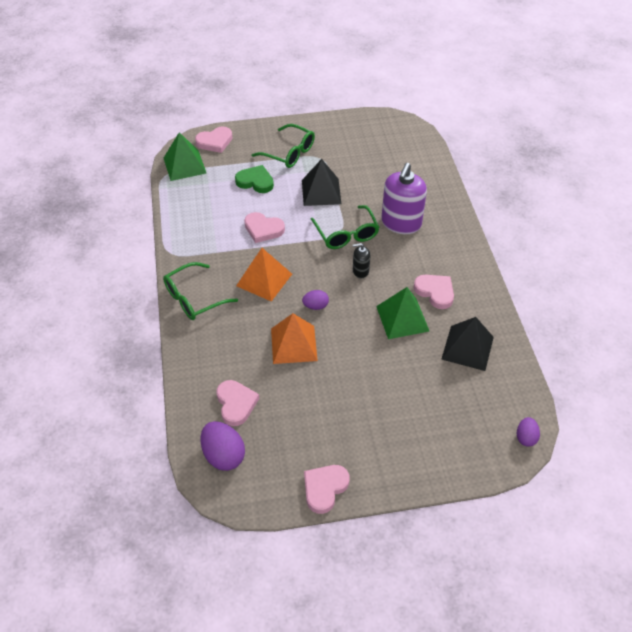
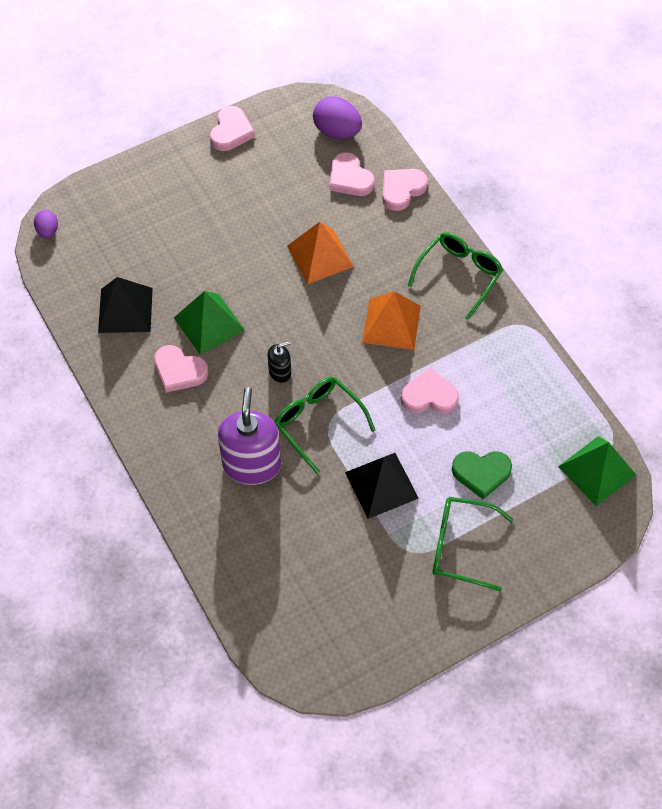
camera: 160 degrees right, 10 degrees up
(215, 142) = (582, 532): pink heart -> pink heart (402, 190)
(315, 306) = (315, 308): purple egg -> none

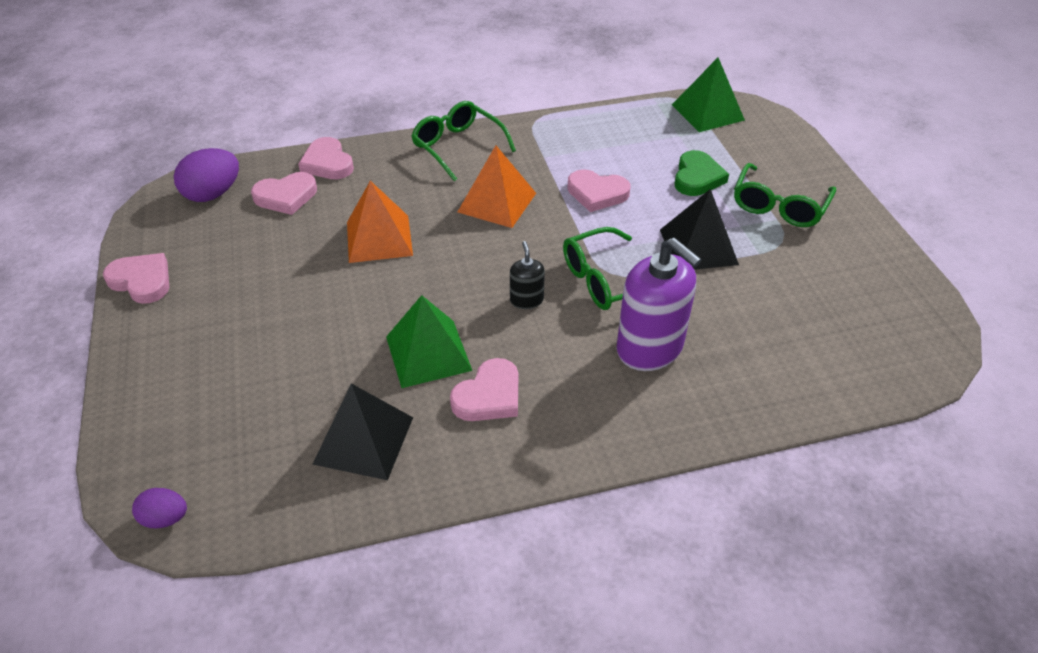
camera: 75 degrees left, 15 degrees down
(252, 464) = (650, 348): purple soap dispenser -> purple soap dispenser turned 150 degrees counterclockwise
(429, 396) = (597, 193): pink heart -> pink heart turned 90 degrees counterclockwise

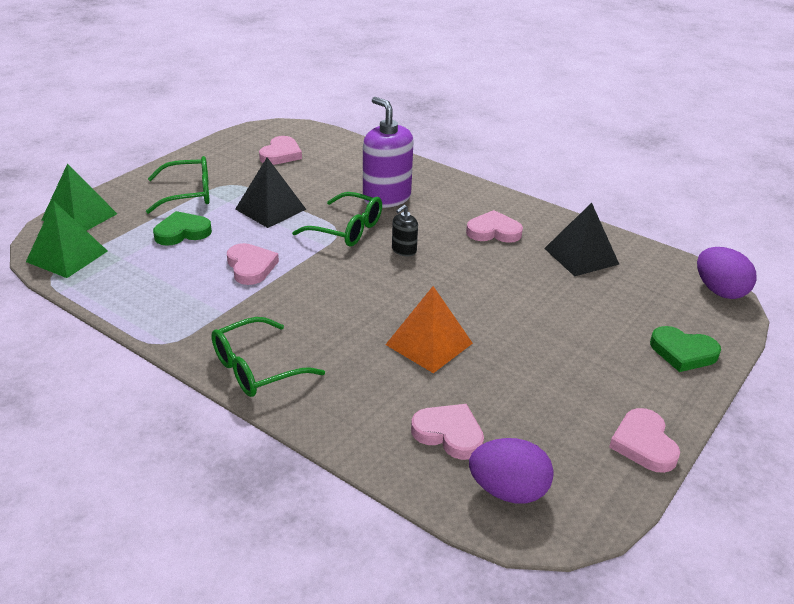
camera: 130 degrees left, 10 degrees down
(159, 391) = (683, 352): none -> green heart
(165, 518) = (719, 291): purple egg -> purple egg, size x1.74
(327, 163) = (372, 440): pink heart -> pink heart (281, 154)
(428, 353) = (496, 265): green pyramid -> green pyramid (79, 217)
(457, 147) = (256, 369): green glasses -> green glasses turned 45 degrees clockwise
(497, 202) = (315, 308): orange pyramid -> none
(650, 348) = (386, 197): purple soap dispenser -> purple soap dispenser turned 45 degrees counterclockwise

